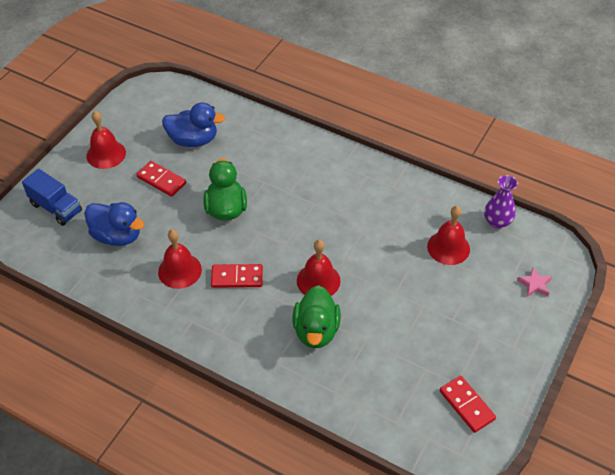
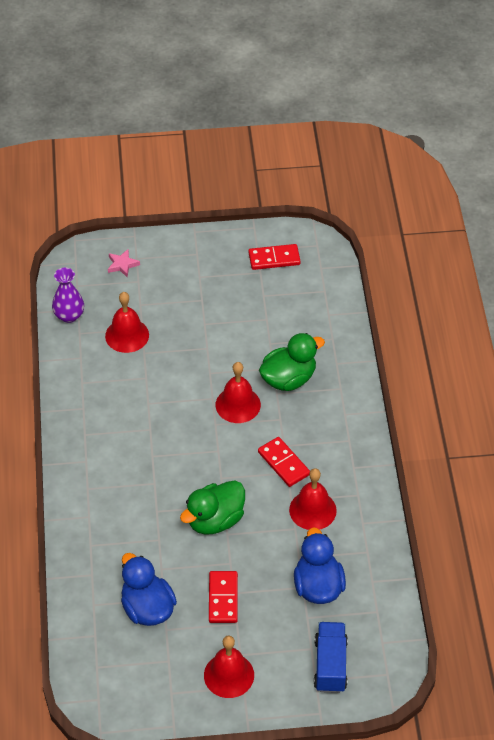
camera: 125 degrees left, 0 degrees up
(466, 405) = (274, 259): red domino -> red domino turned 60 degrees clockwise

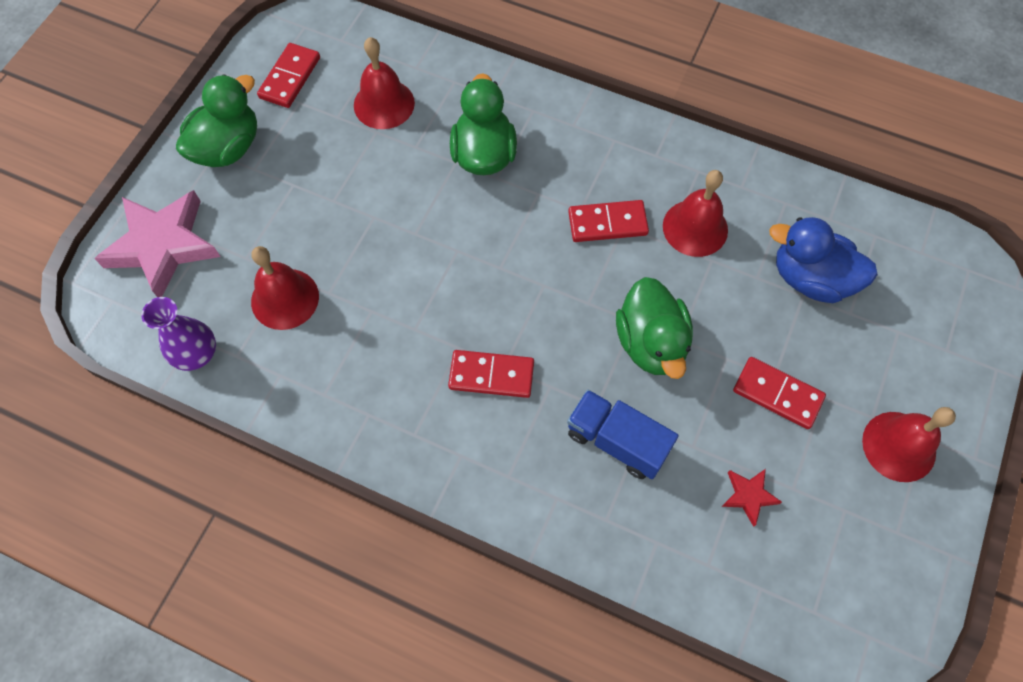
camera: 60 degrees left, 15 degrees up
(122, 265) = (163, 246): pink star -> pink star, size x2.24
(142, 452) = (491, 375): none -> red domino
(147, 608) = (748, 496): blue duck -> red star
(204, 257) = (228, 148): none -> green duck
(238, 404) = (486, 227): red bell -> red bell (384, 104)
(330, 665) = (931, 323): blue truck -> blue truck (617, 441)

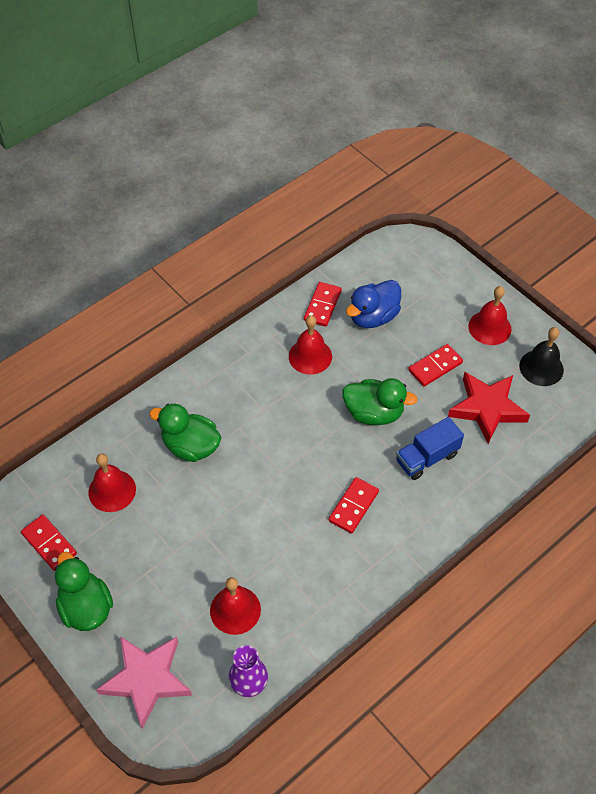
camera: 65 degrees left, 10 degrees down
(607, 223) = (282, 399): red domino -> red domino (322, 306)
(748, 496) = (487, 408): red star -> red star, size x2.24
(874, 552) = (541, 367): none -> black bell

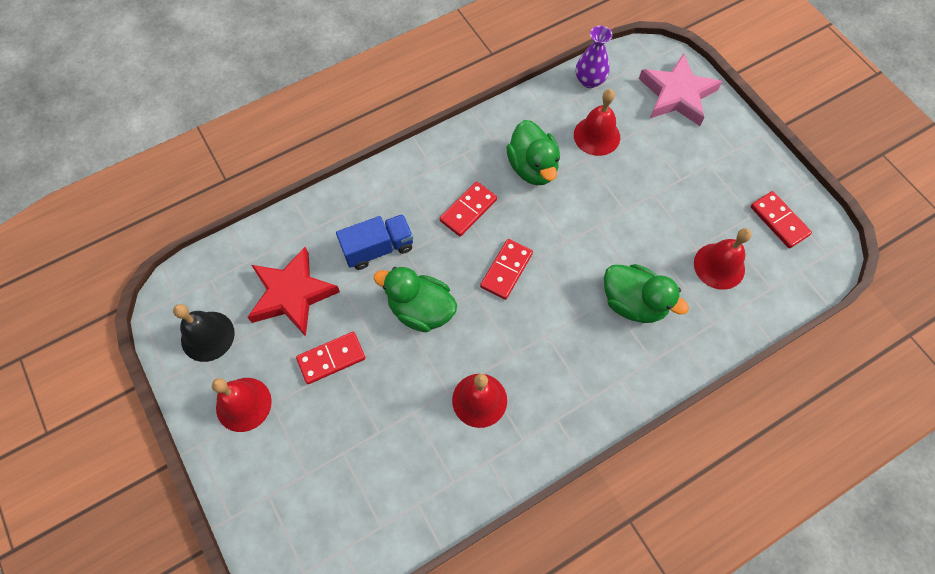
camera: 170 degrees left, 10 degrees up
(86, 607) = (735, 158): green duck -> green duck (532, 167)
(322, 306) = (448, 478): red domino -> red domino (506, 270)
(373, 317) = (386, 447): blue duck -> none

